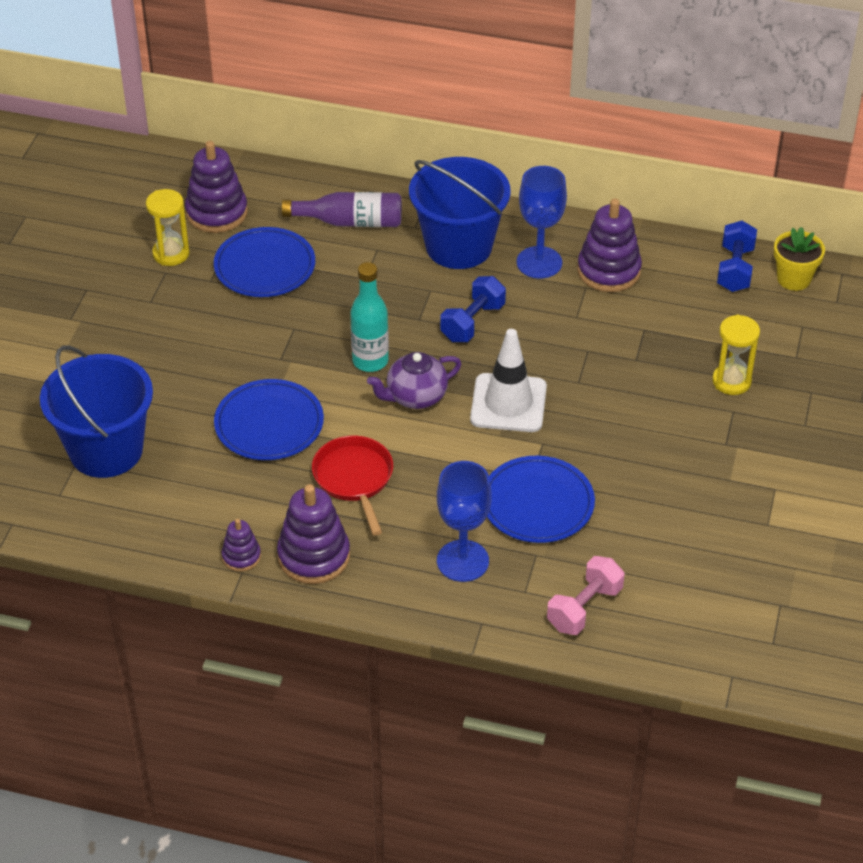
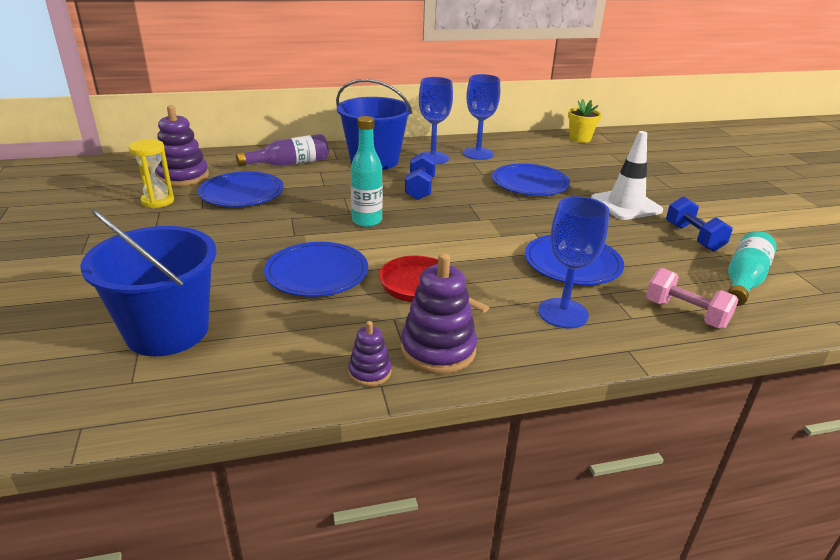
camera: 30 degrees left, 15 degrees down
(415, 397) = (420, 231): purple teapot -> none
(508, 403) = (488, 219): white traffic cone -> white traffic cone (626, 205)
(584, 608) = (685, 314): pink dumbbell -> pink dumbbell turned 60 degrees counterclockwise
(609, 271) = (478, 153): purple stacking toy -> blue goblet
(620, 355) = (530, 183): none -> blue plate
(702, 594) = (744, 280): none -> turquoise bottle
(731, 381) = (606, 180): yellow hourglass -> none
(735, 269) = (545, 141): blue dumbbell -> blue dumbbell (693, 237)

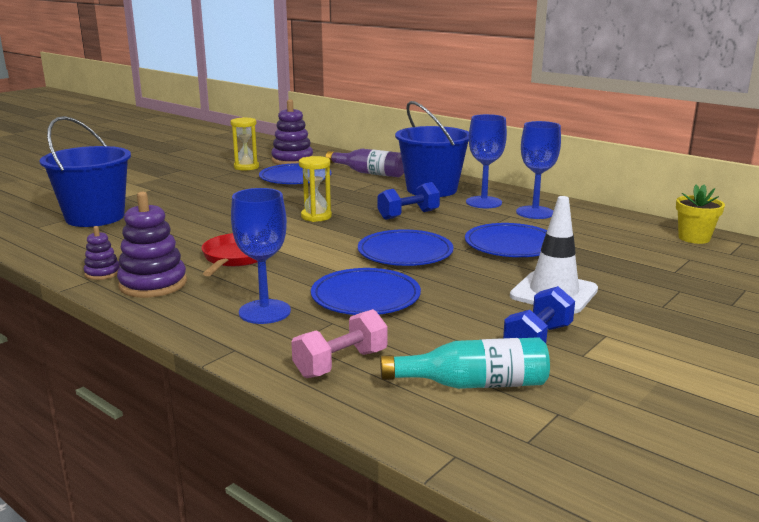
camera: 55 degrees right, 10 degrees down
(317, 273) = (212, 226): blue plate -> blue plate (405, 252)
(367, 221) = (316, 216): turquoise bottle -> yellow hourglass
(685, 314) = (341, 364): pink dumbbell -> pink dumbbell turned 45 degrees clockwise

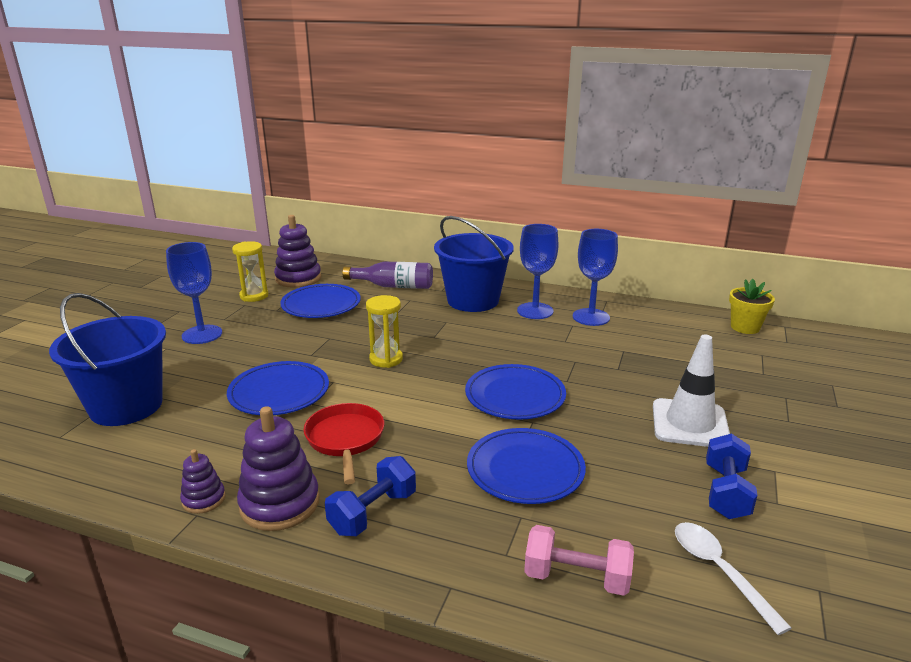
camera: 20 degrees left, 5 degrees up
(264, 312) = (439, 518): blue goblet -> blue goblet (202, 334)
(341, 364) = (576, 578): pink dumbbell -> pink dumbbell turned 75 degrees clockwise
(408, 215) = (477, 340): blue dumbbell -> blue dumbbell (373, 513)
(473, 384) = (719, 571): turquoise bottle -> white spoon
(511, 245) = (603, 365): blue plate -> blue plate (279, 392)

